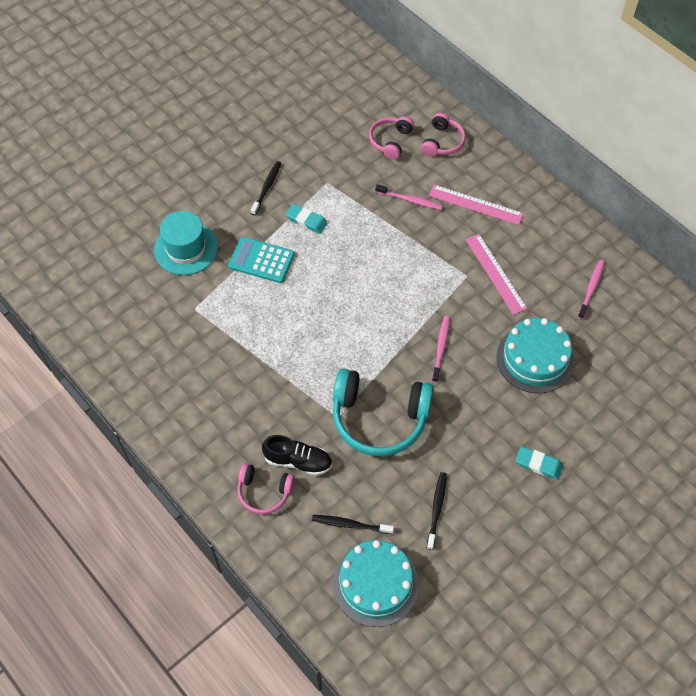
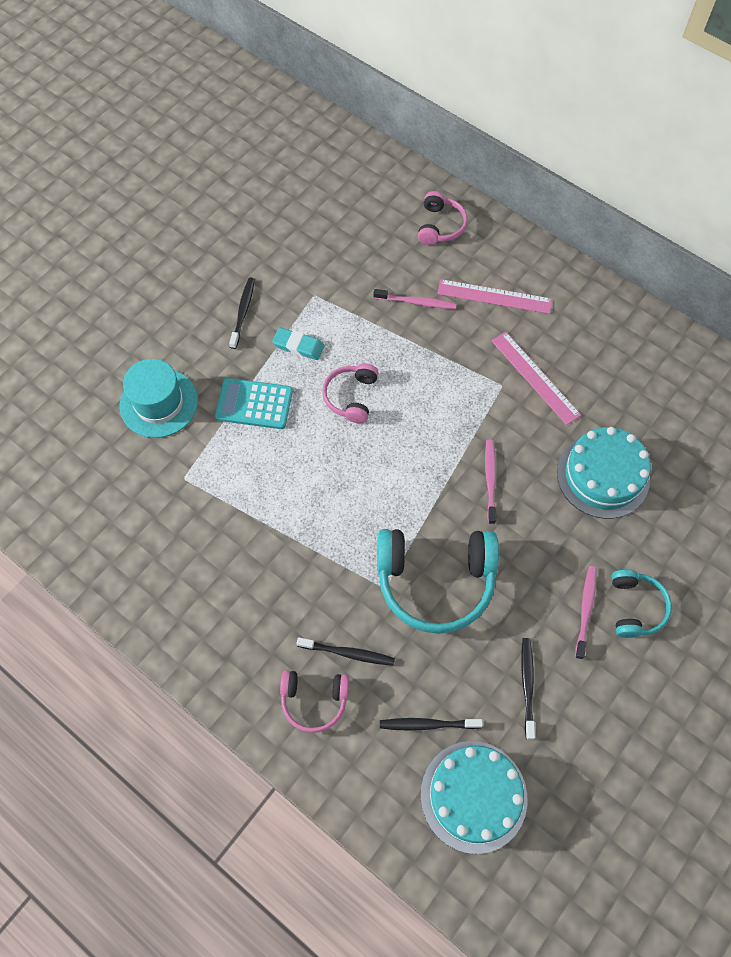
camera: 10 degrees left, 5 degrees up
(298, 461) = (348, 653): black shoe -> black toothbrush
(390, 141) = (379, 233): pink headphones -> pink headphones (351, 396)
(538, 464) = (635, 607): turquoise eraser -> turquoise headphones
(591, 288) = (649, 378): pink toothbrush -> pink toothbrush (585, 610)

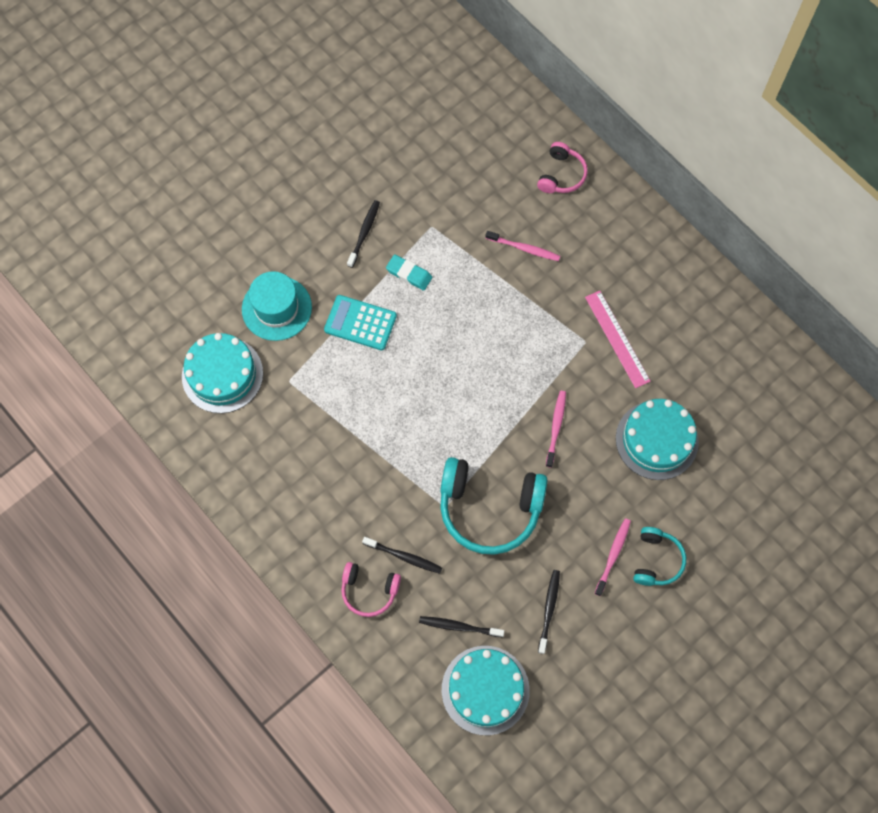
camera: 10 degrees right, 5 degrees up
(107, 483) = (222, 374): none -> turquoise cake
(351, 396) = (447, 330): pink headphones -> none
(494, 296) = (597, 254): pink ruler -> none

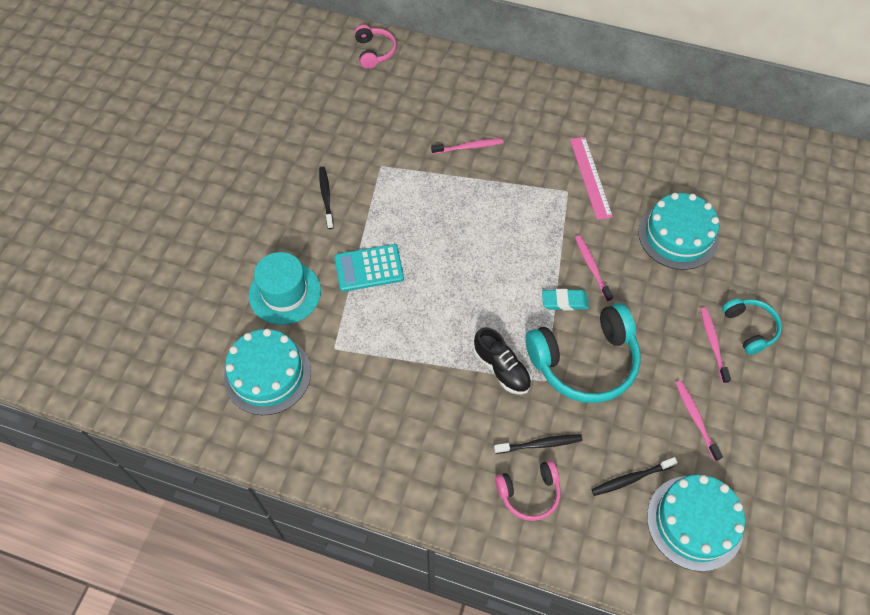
camera: 30 degrees left, 10 degrees down
(409, 274) = (386, 210): turquoise eraser -> turquoise eraser (564, 301)
(415, 475) = (501, 368): none -> black shoe
(549, 609) = (695, 418): black toothbrush -> pink toothbrush
(561, 175) = (461, 83): pink headphones -> pink headphones (374, 52)
(617, 339) = (590, 177): pink ruler -> pink ruler turned 45 degrees clockwise

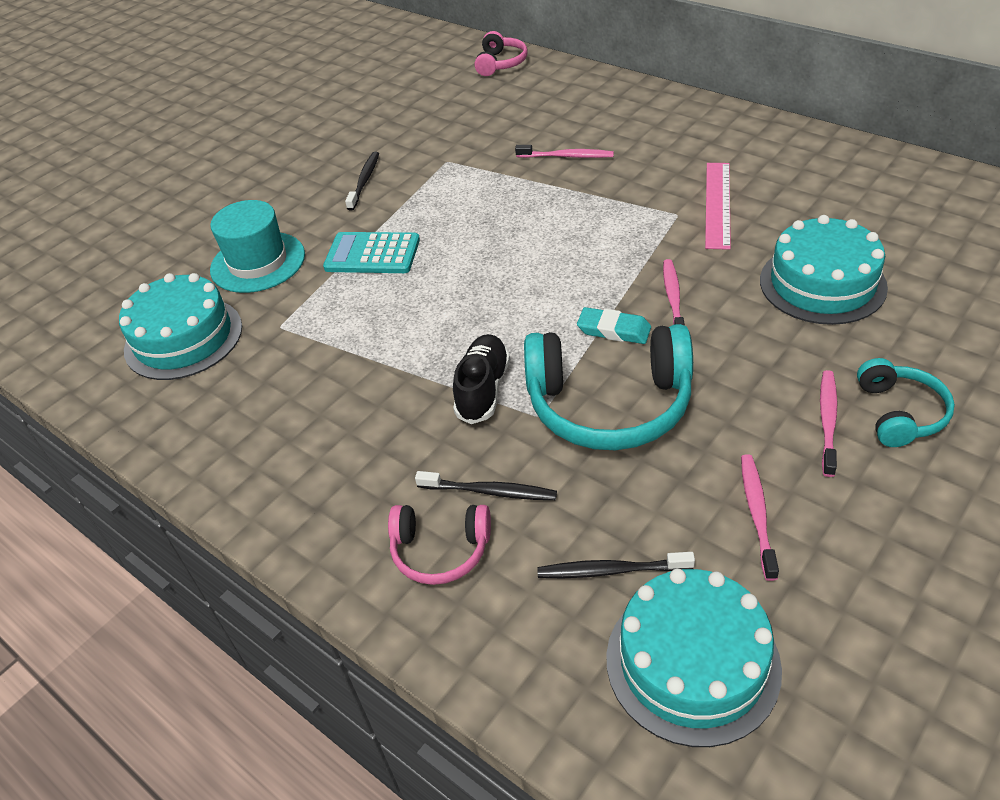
camera: 25 degrees right, 15 degrees down
(501, 368) = (483, 389): black shoe -> black shoe turned 150 degrees counterclockwise

